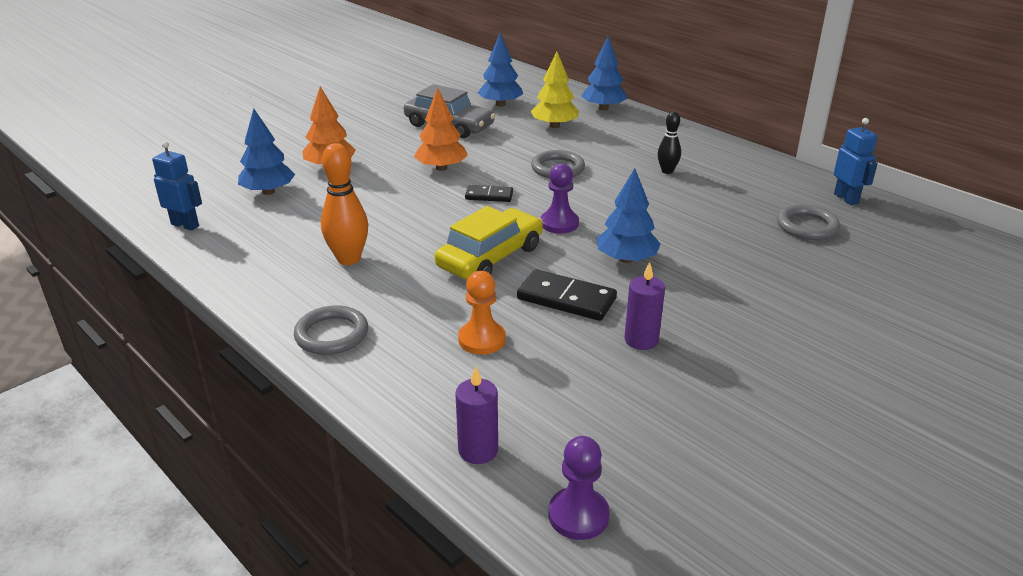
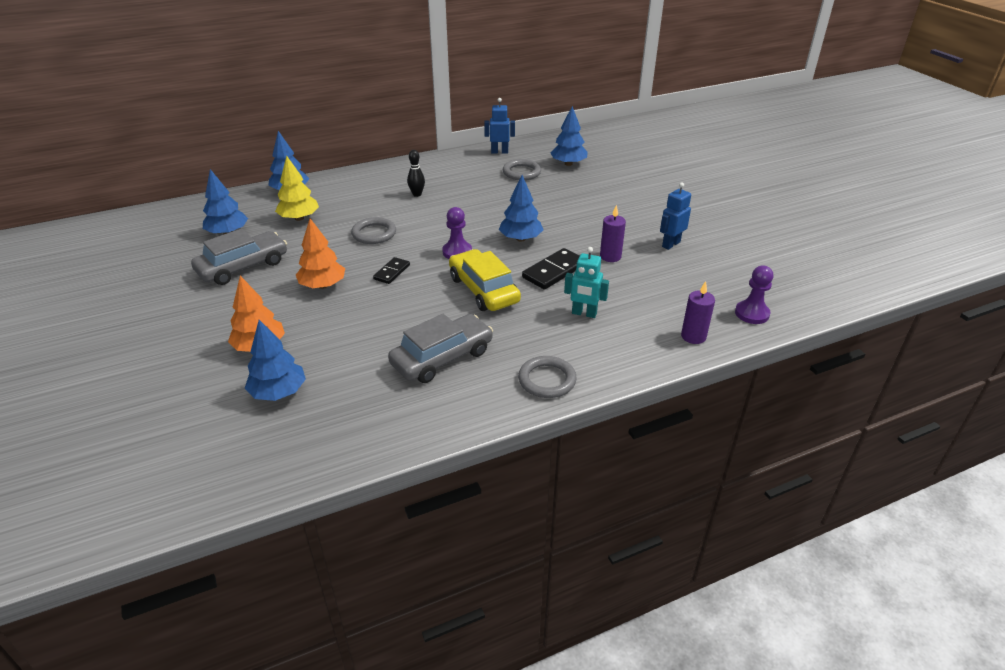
camera: 70 degrees left, 5 degrees up
(185, 225) = (303, 457): blue robot -> blue robot (670, 244)
(348, 259) = (442, 357): orange bowling pin -> grey car
(482, 339) = (584, 313): orange pawn -> turquoise robot
(883, 258) = (568, 164): none -> blue tree

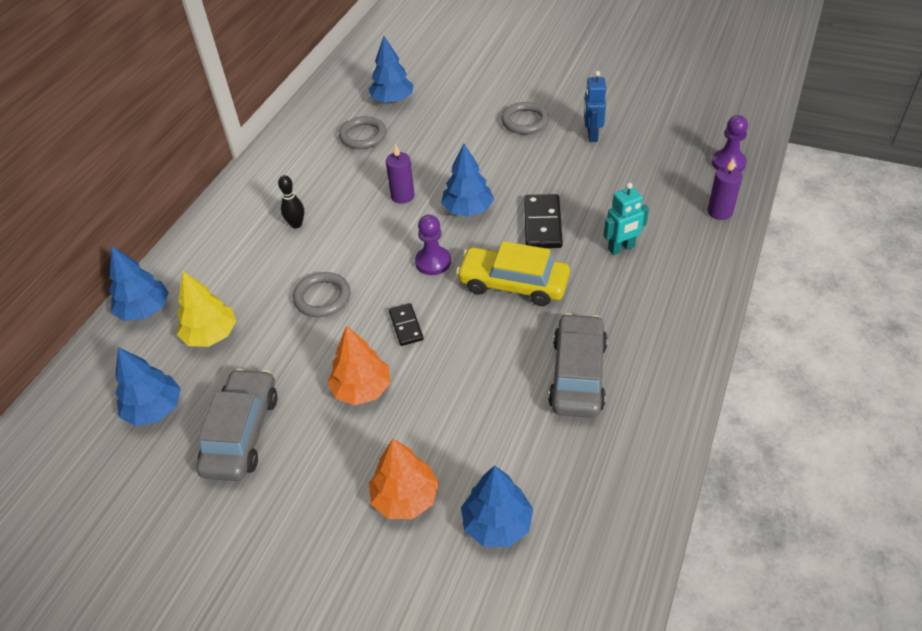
camera: 40 degrees left, 10 degrees up
(499, 152) = (306, 124): blue robot -> none
(547, 380) = (680, 329): grey ring -> grey ring (525, 121)
(610, 256) = (564, 178): purple candle -> purple candle (402, 196)

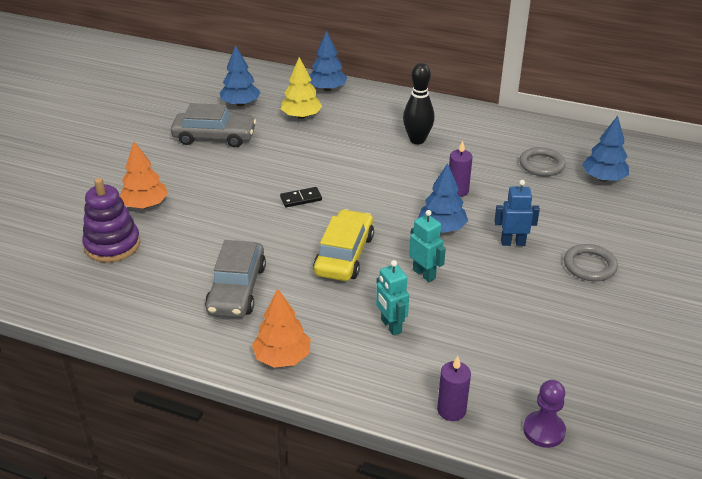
camera: 85 degrees right, 10 degrees down
(296, 224) = (417, 140): black bowling pin -> black bowling pin, size x1.66
(322, 297) = (334, 158): grey ring -> none
(362, 389) = (242, 182): orange tree -> orange tree (282, 357)
(433, 262) = (372, 210): purple pawn -> none
(497, 524) = (112, 245): blue tree -> purple stacking toy
(542, 224) = (424, 274): black domino -> turquoise robot
(578, 374) = (237, 289): grey car -> grey car turned 90 degrees clockwise
(592, 135) = (575, 315): blue robot -> blue robot (513, 242)

